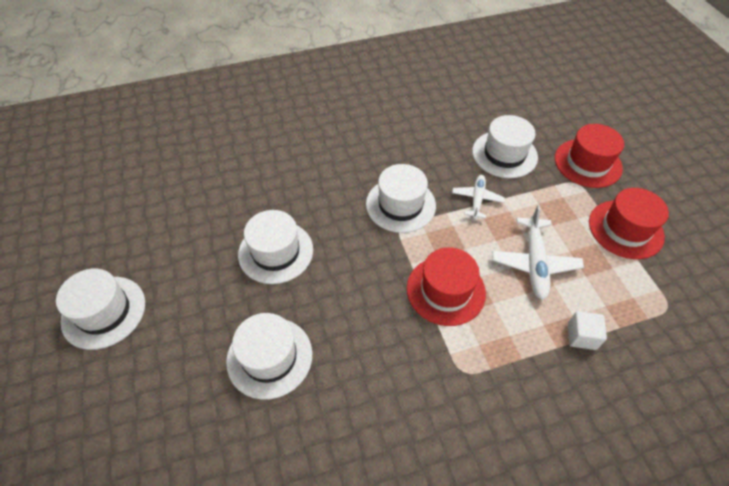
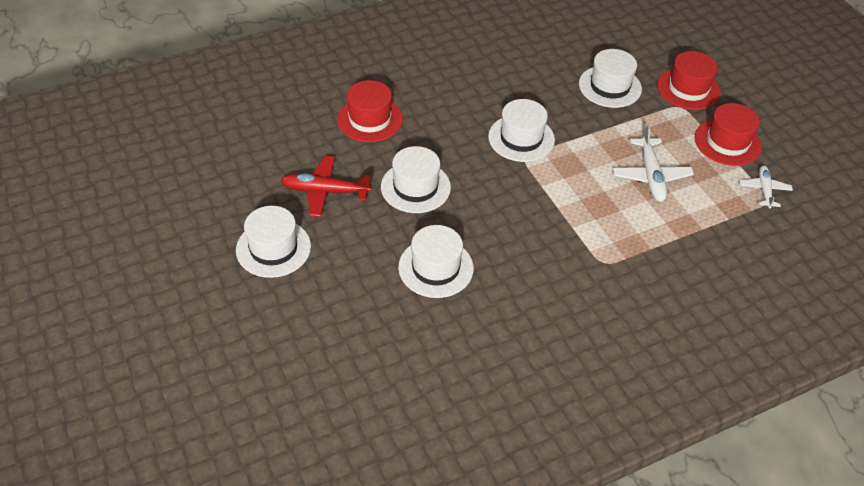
camera: 10 degrees left, 5 degrees down
(181, 248) = (325, 191): none -> red plane
(445, 290) = (577, 204): red hat -> red hat (370, 119)
(477, 199) = (591, 128): white plane -> white plane (764, 190)
(581, 336) = (698, 228): white cube -> none

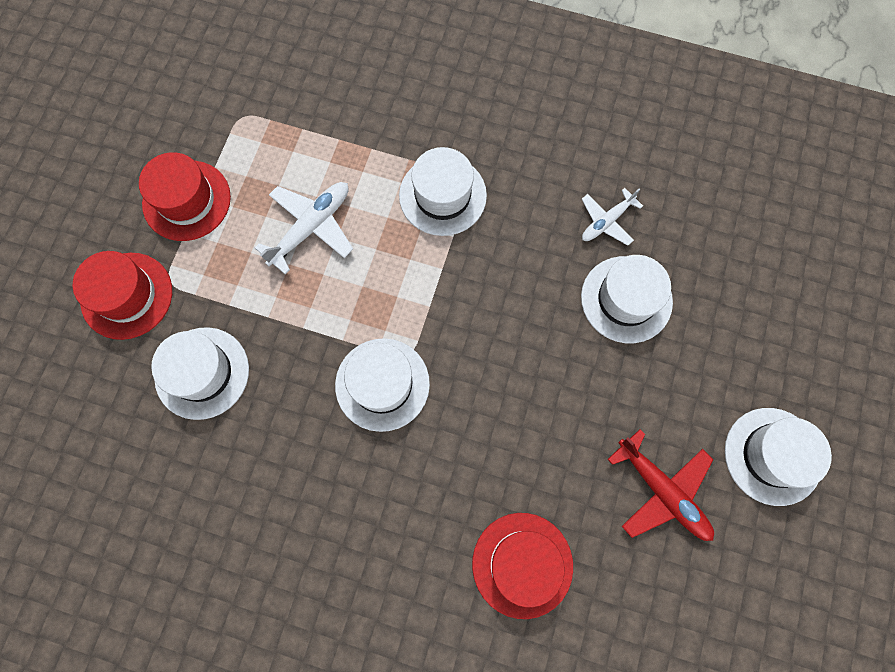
camera: 135 degrees left, 25 degrees up
(415, 187) = (559, 413): white hat -> white hat (442, 195)
(764, 190) = (231, 127): white plane -> white plane (607, 221)

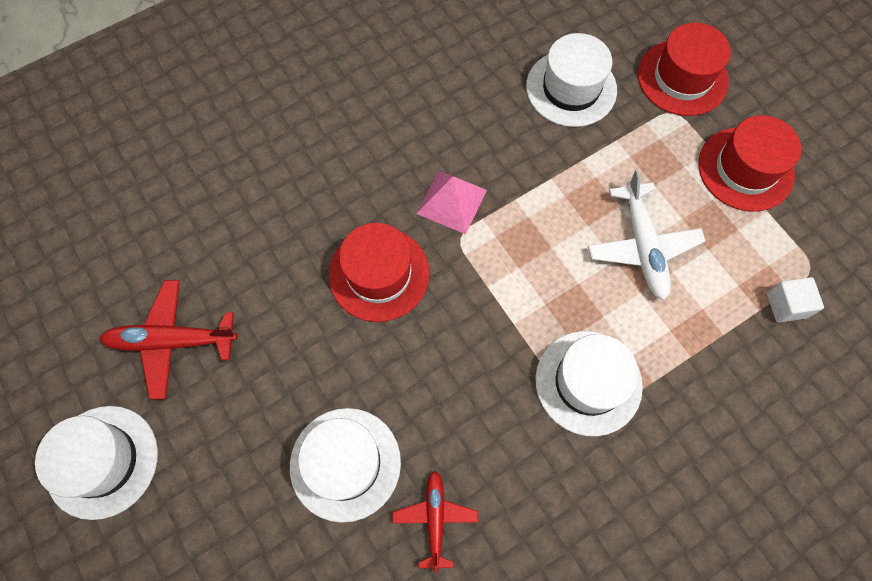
camera: 130 degrees right, 5 degrees down
(285, 115) = (786, 305): none -> white cube
(382, 384) = (451, 201): white hat -> pink pyramid
(522, 564) = (229, 195): red hat -> red hat (379, 274)
(607, 221) = (435, 519): white plane -> red plane

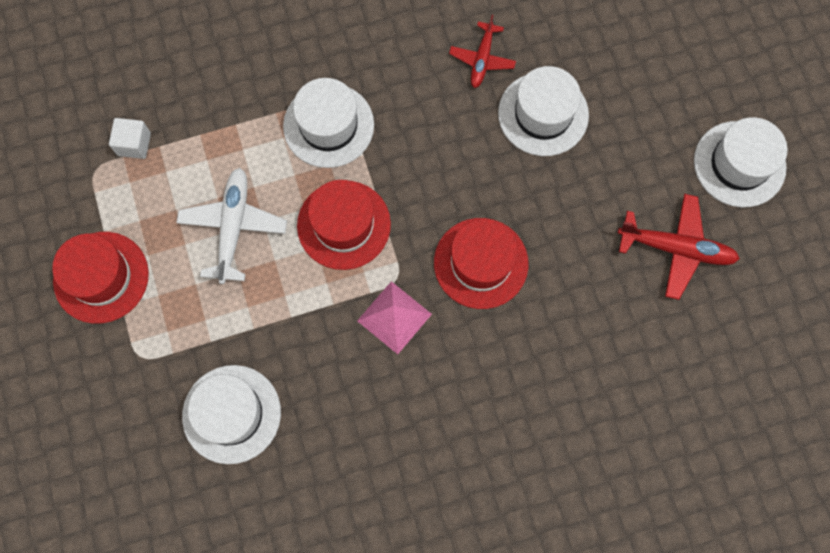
camera: 165 degrees left, 5 degrees up
(682, 78) = (111, 395): red hat -> red hat (344, 225)

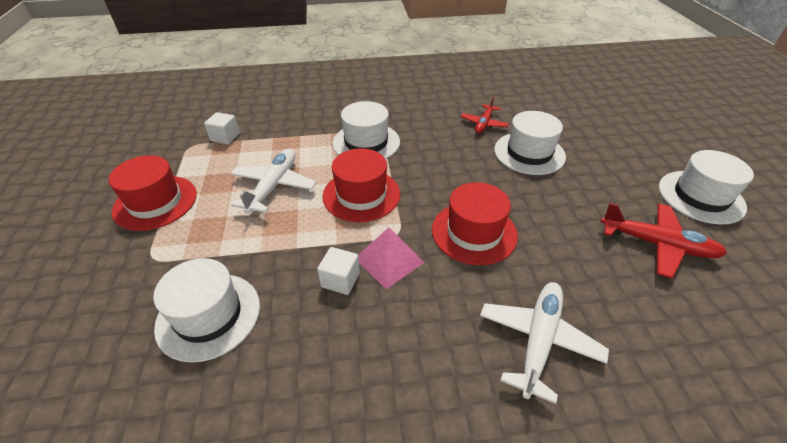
camera: 10 degrees right, 30 degrees down
(349, 351) = (340, 280): none -> white cube
(547, 388) = (538, 341): none -> white plane

